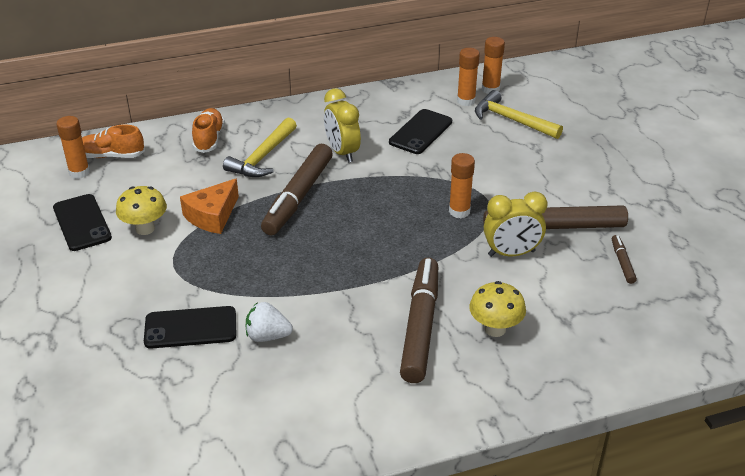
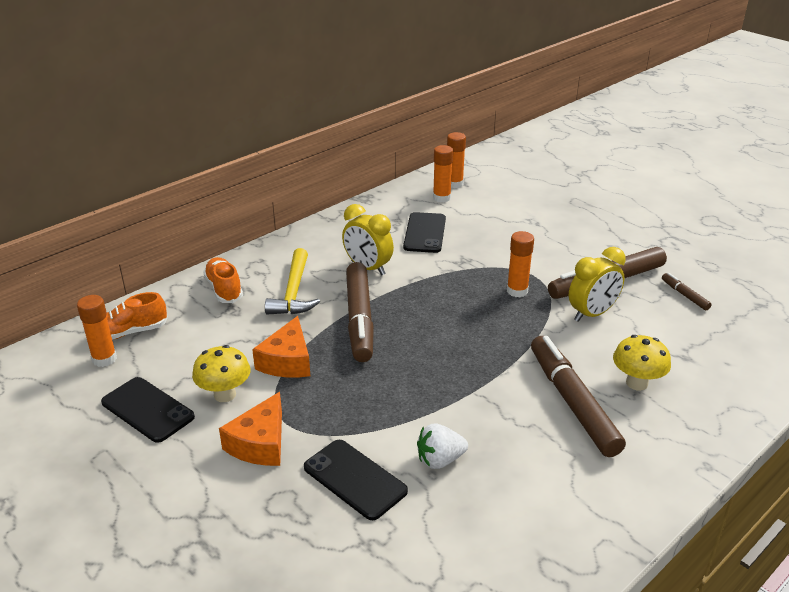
camera: 25 degrees left, 5 degrees down
(142, 276) = (260, 443): none -> orange cheese
(190, 328) = (355, 479): black phone -> black phone turned 75 degrees clockwise
(511, 120) = (494, 204): yellow hammer -> none

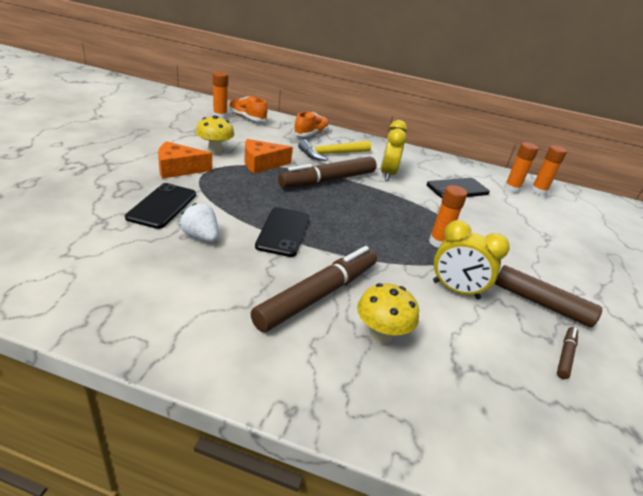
camera: 55 degrees right, 0 degrees up
(147, 410) = (187, 134): black phone -> black phone (283, 232)

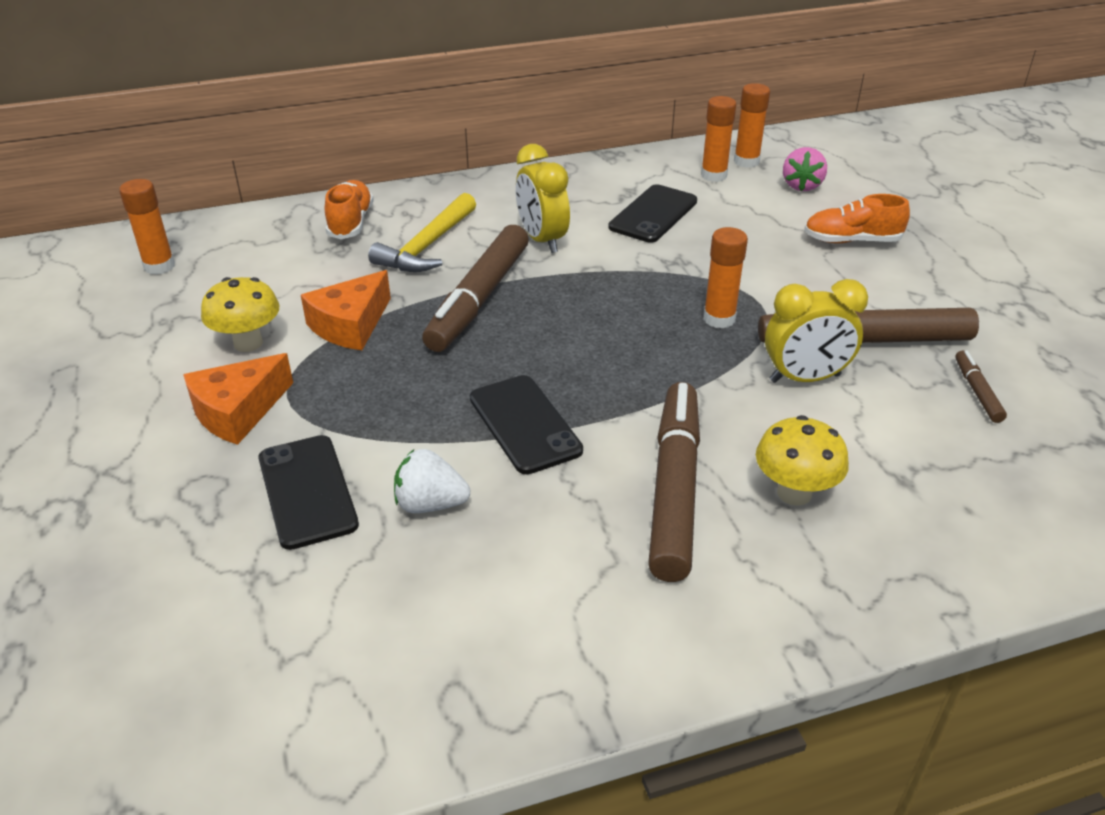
camera: 30 degrees left, 5 degrees up
(247, 118) = (208, 244): orange shoe -> orange shoe (851, 240)
(560, 213) = (801, 186): none -> pink strawberry

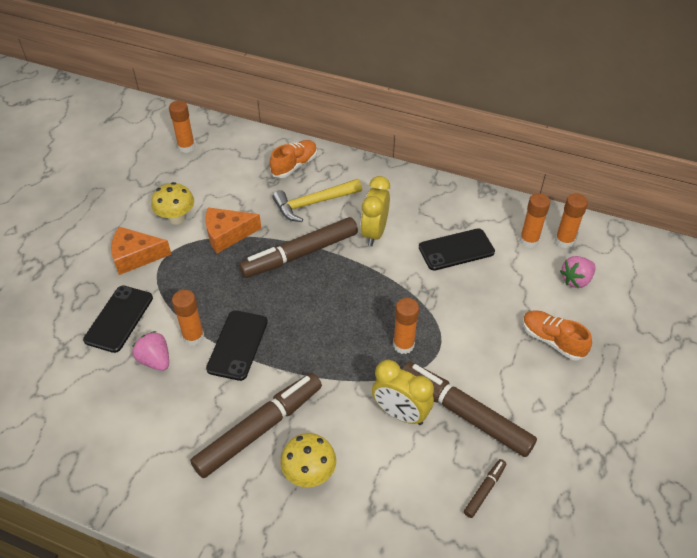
camera: 40 degrees right, 10 degrees up
(430, 504) = (155, 360): white strawberry -> pink strawberry
(452, 449) = (193, 337): none -> orange glue stick

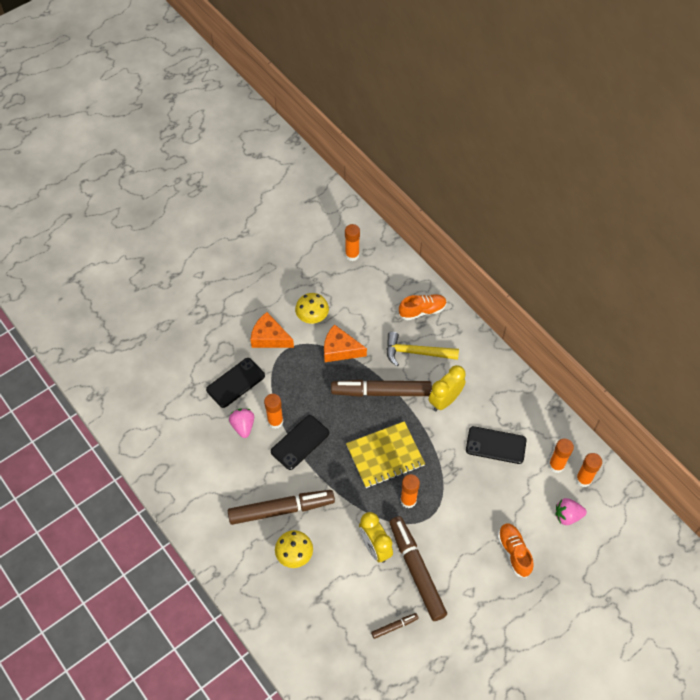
camera: 30 degrees right, 10 degrees up
(346, 313) = (385, 456): none -> yellow notebook

